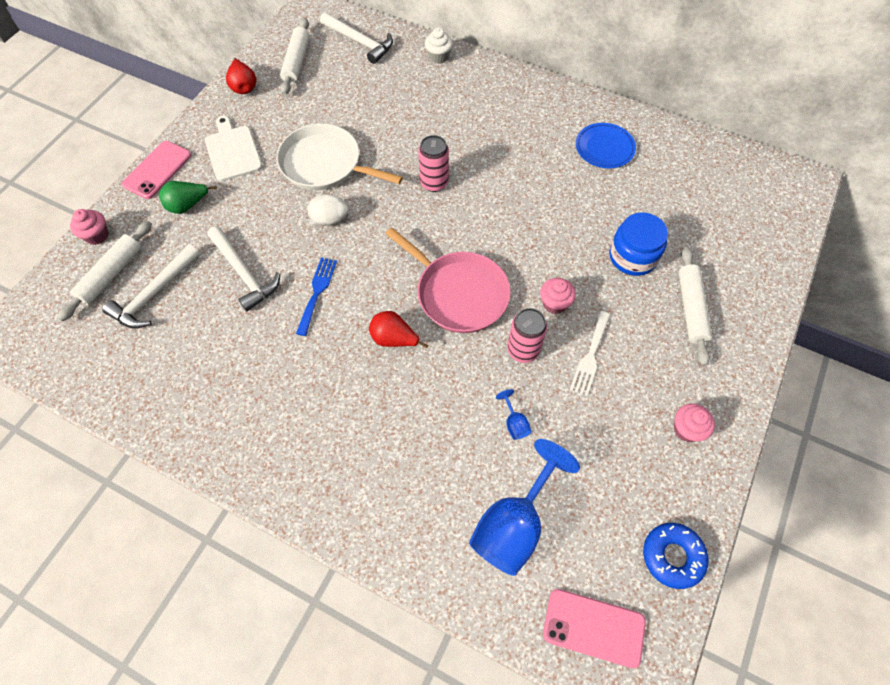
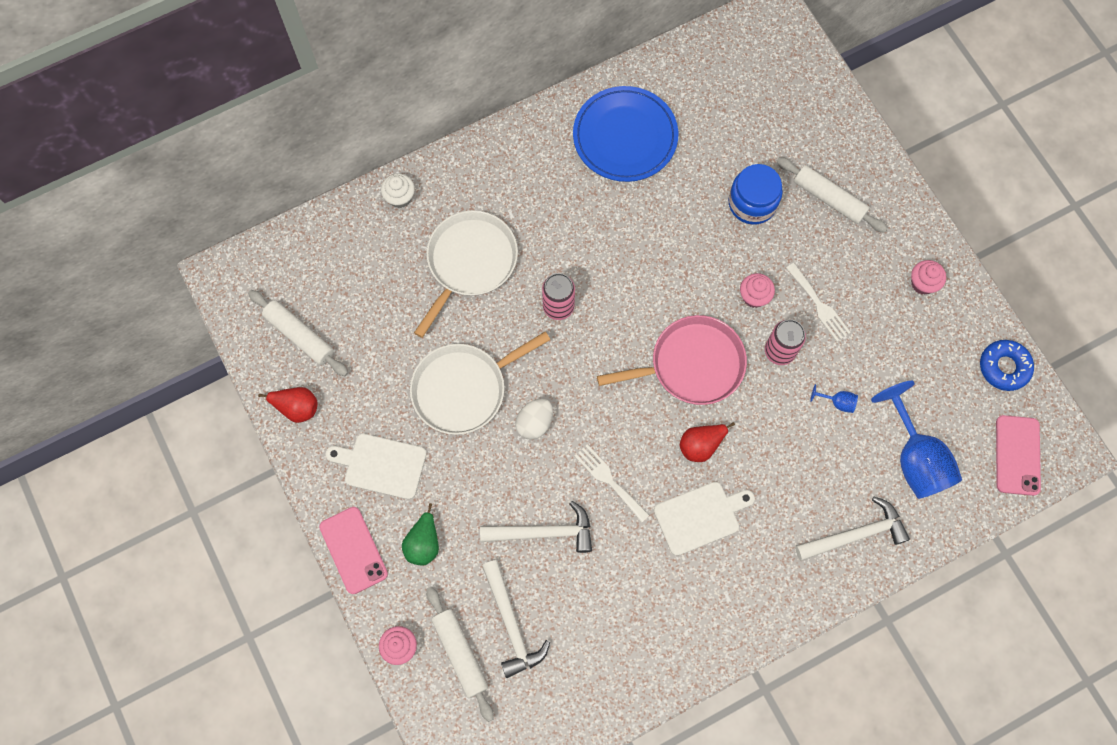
camera: 55 degrees left, 10 degrees up
(317, 292) = (609, 480): blue fork -> white fork
(330, 374) = (700, 517): none -> white cutting board
(360, 42) = (319, 257): white hammer -> white hammer (856, 534)
(424, 116) = (469, 262): none -> white pan
(593, 627) = (1017, 455): pink phone -> pink phone turned 45 degrees counterclockwise
(604, 148) = (625, 137): blue plate -> blue plate, size x1.61

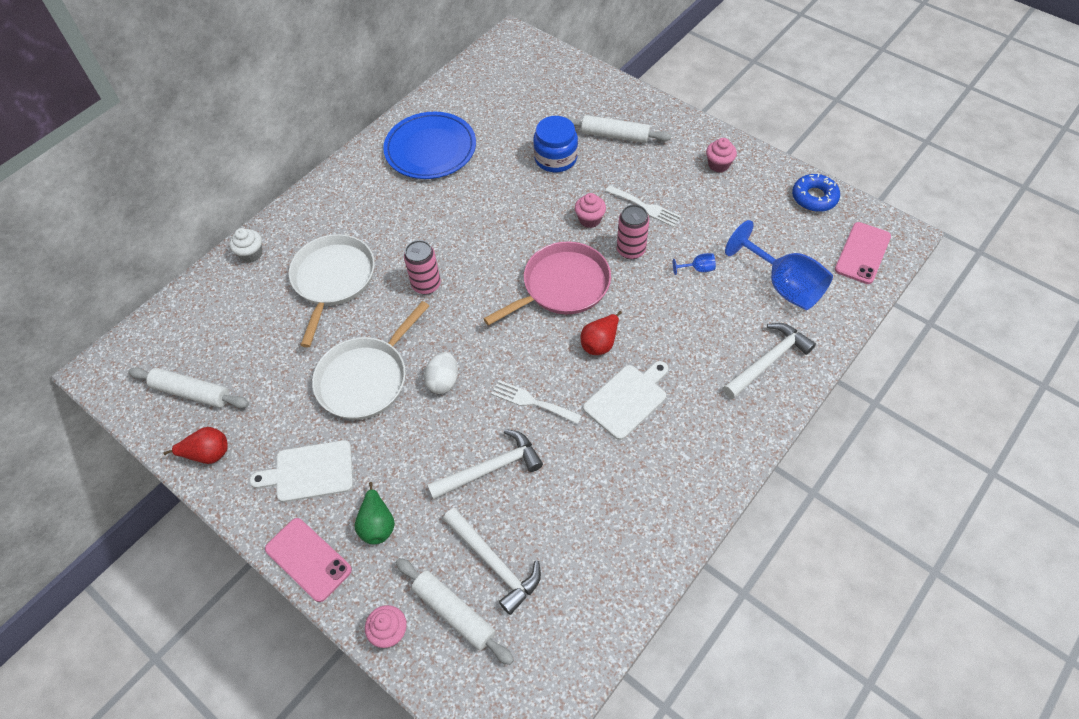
camera: 20 degrees left, 15 degrees down
(1017, 455) = (862, 253): pink phone -> pink phone turned 45 degrees clockwise

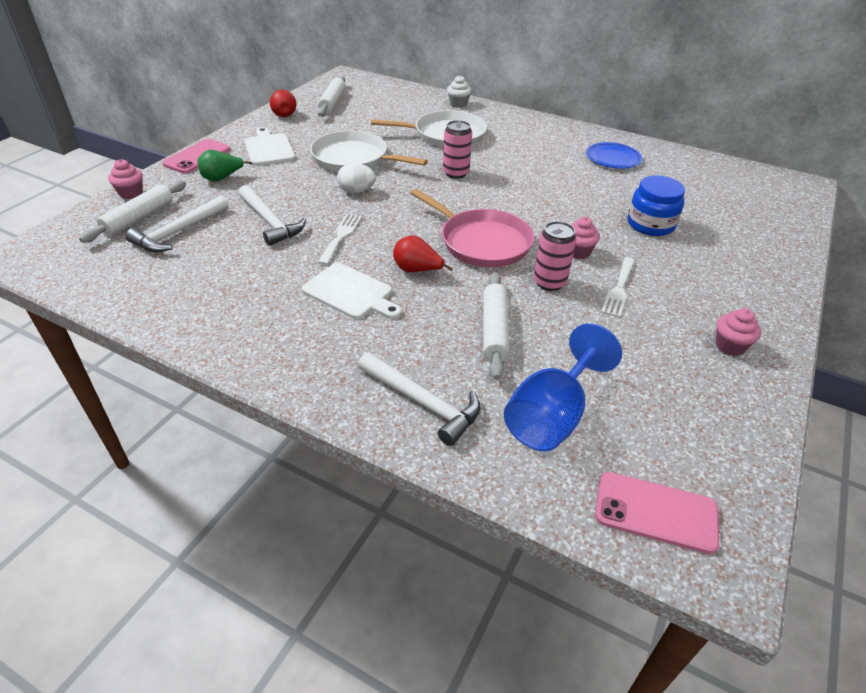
camera: 75 degrees right, 15 degrees down
(430, 149) = (613, 158): blue plate -> blue plate, size x0.62
(615, 135) = (715, 260): white rolling pin -> white rolling pin (494, 330)
(698, 269) = (545, 335): blue goblet -> none
(814, 197) = (737, 450): blue donut -> none

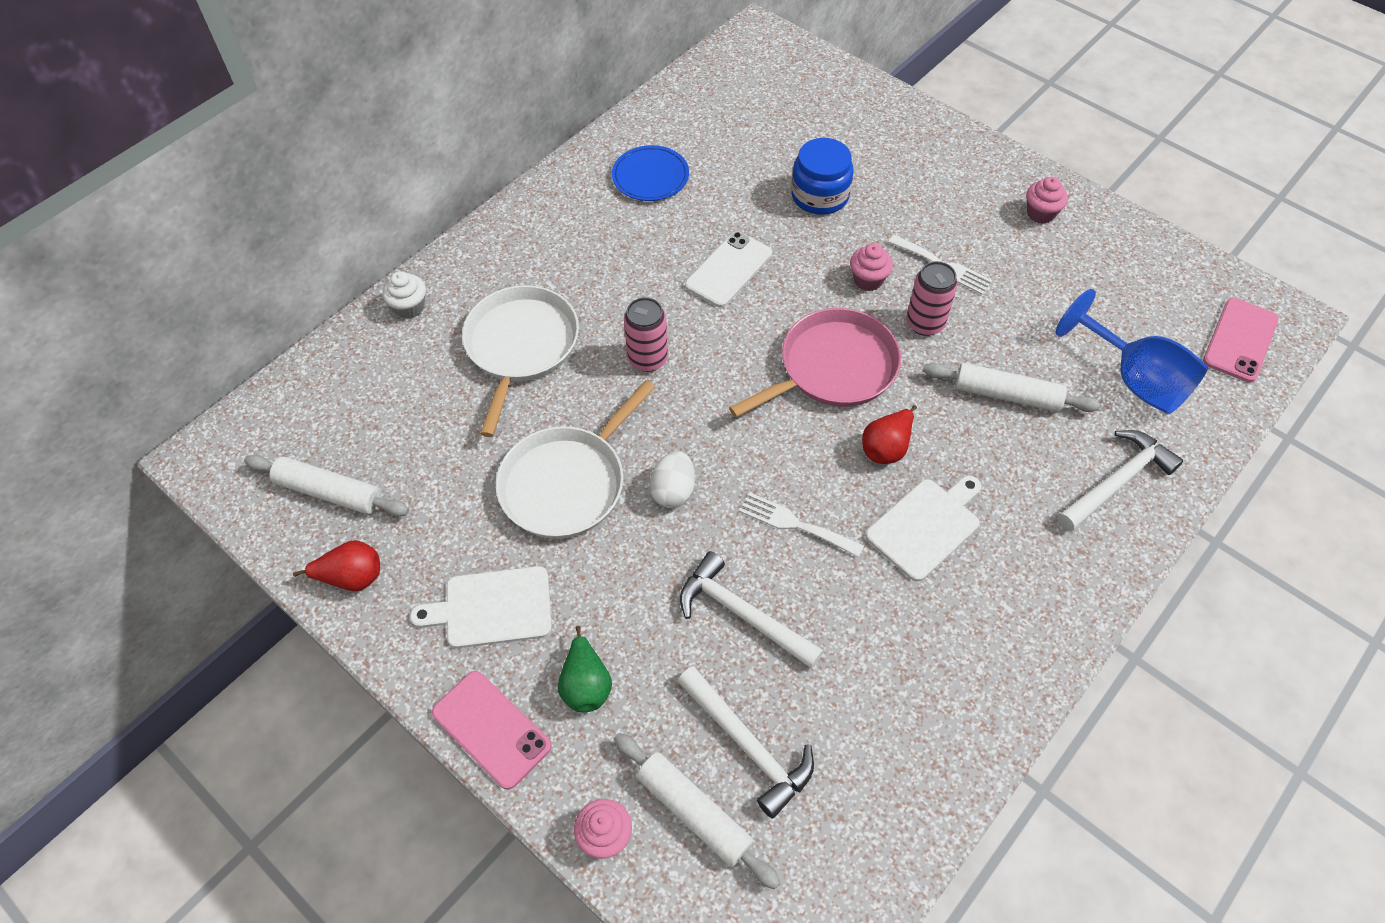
camera: 75 degrees left, 15 degrees up
(270, 222) = (741, 613): white hammer -> white hammer turned 120 degrees counterclockwise
(549, 194) = (729, 270): none -> white phone

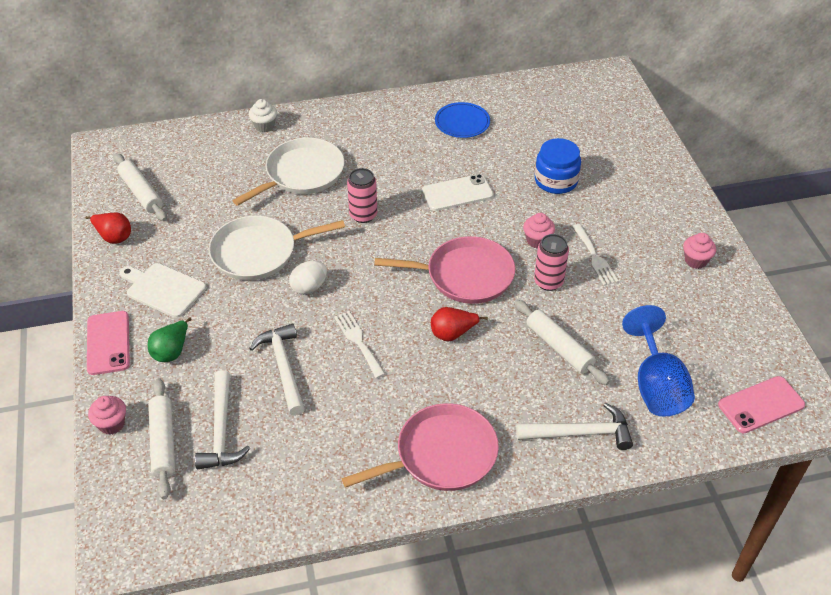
camera: 35 degrees right, 10 degrees down
(926, 526) = (432, 386): white cutting board -> none
(1011, 603) = (441, 455): none -> pink pan

